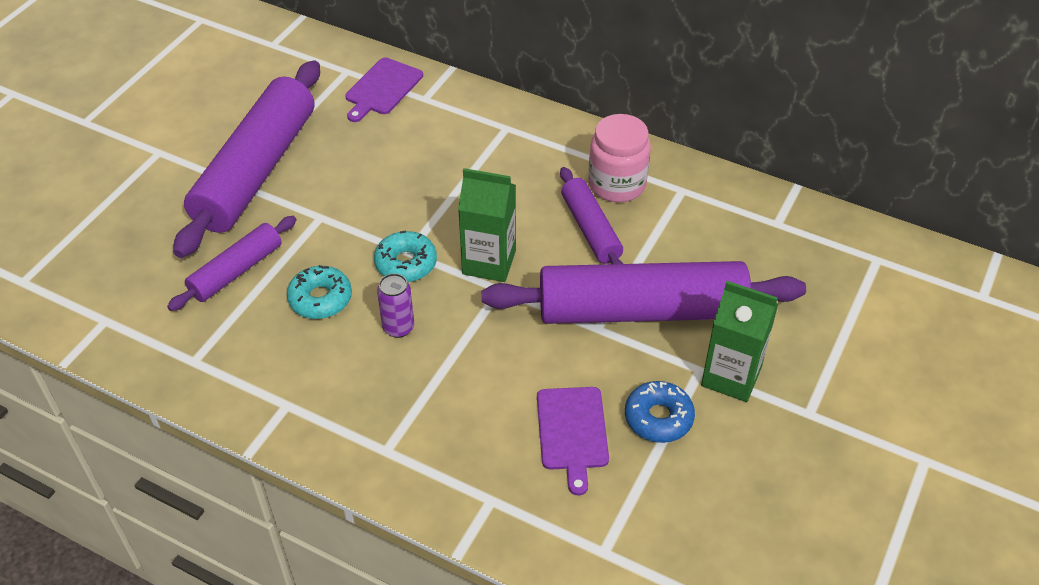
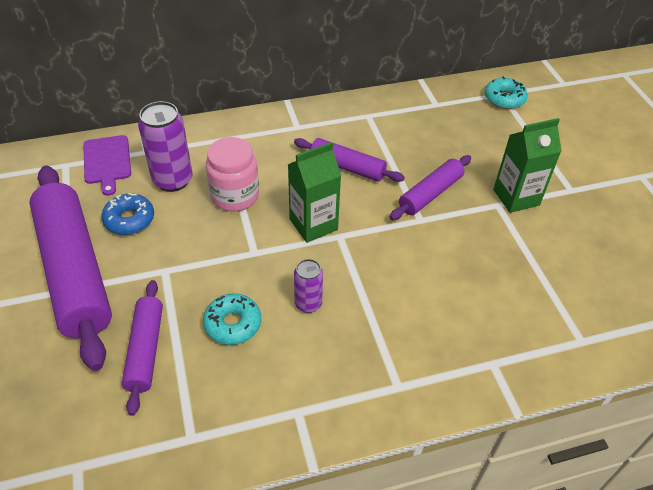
camera: 45 degrees left, 0 degrees up
(406, 263) = (262, 260): turquoise donut -> turquoise donut (504, 98)
(416, 140) = (173, 180): none -> purple can
(572, 432) = (483, 288): purple cutting board -> none
(617, 184) = (330, 133): pink jar -> pink jar (235, 196)
(641, 310) = (430, 194): purple rolling pin -> purple rolling pin, size x0.52
(658, 418) = (512, 245): blue donut -> blue donut (129, 219)

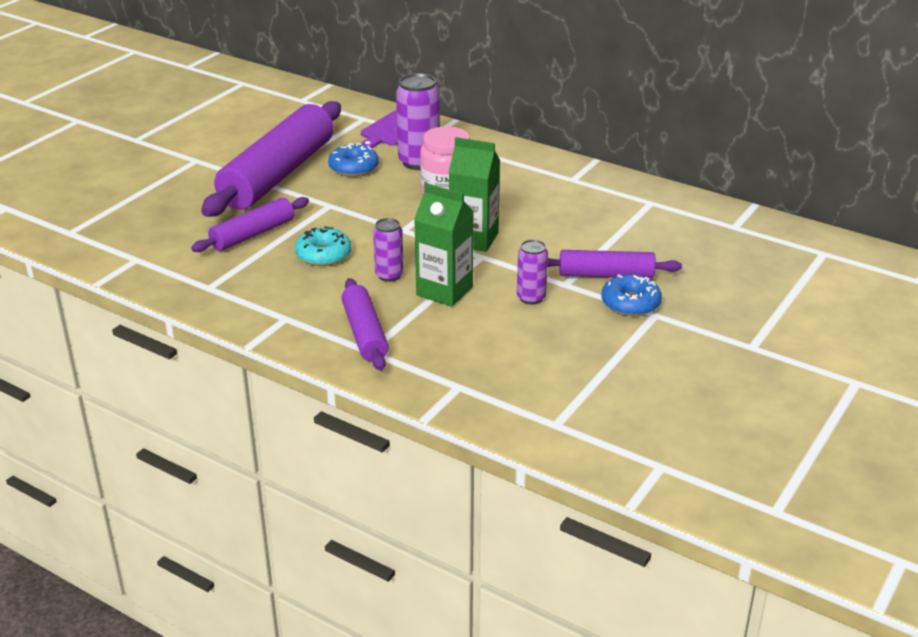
camera: 50 degrees right, 15 degrees down
(347, 167) = (566, 223): purple rolling pin -> purple rolling pin (365, 333)
(420, 248) = (531, 298): none -> purple can
(475, 206) = (630, 303): none -> blue donut
(504, 98) = (819, 257): turquoise donut -> none
(516, 197) = (683, 320): green carton -> green carton (444, 291)

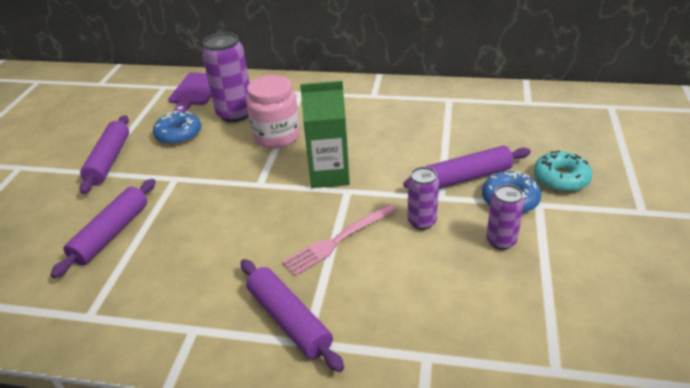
camera: 20 degrees left, 5 degrees up
(278, 174) = (109, 160): purple rolling pin -> purple rolling pin, size x0.52
(323, 254) = (196, 235): turquoise donut -> turquoise donut (561, 178)
(389, 275) = (274, 239): purple can -> purple can (501, 241)
(444, 291) = (338, 240): green carton -> pink fork

